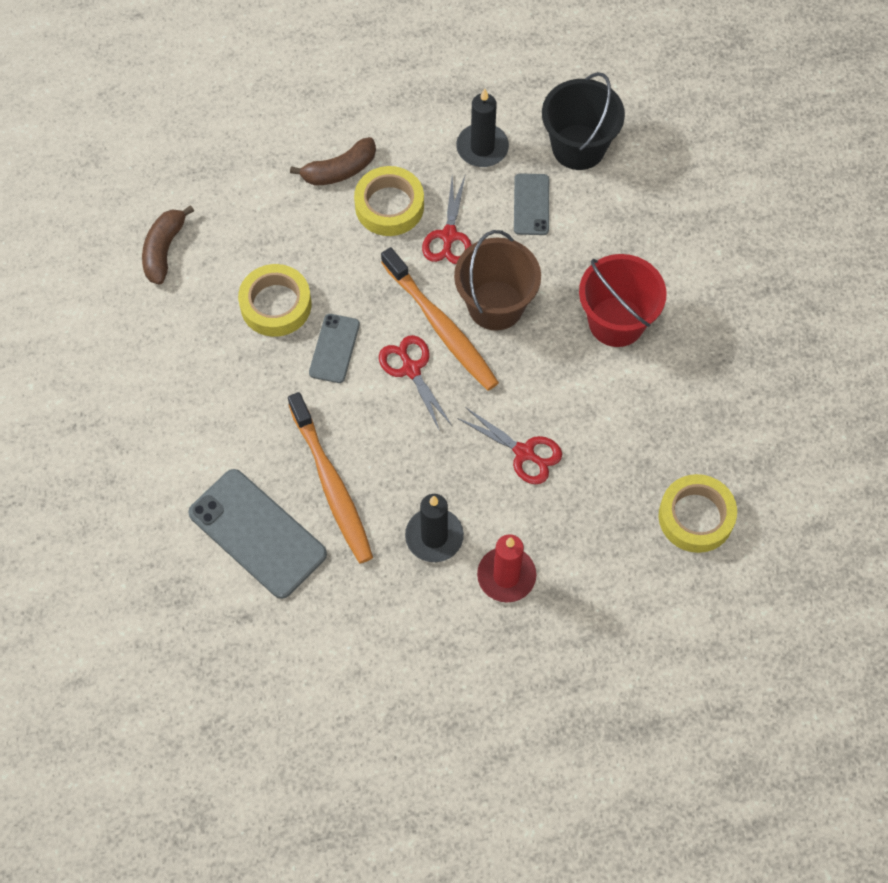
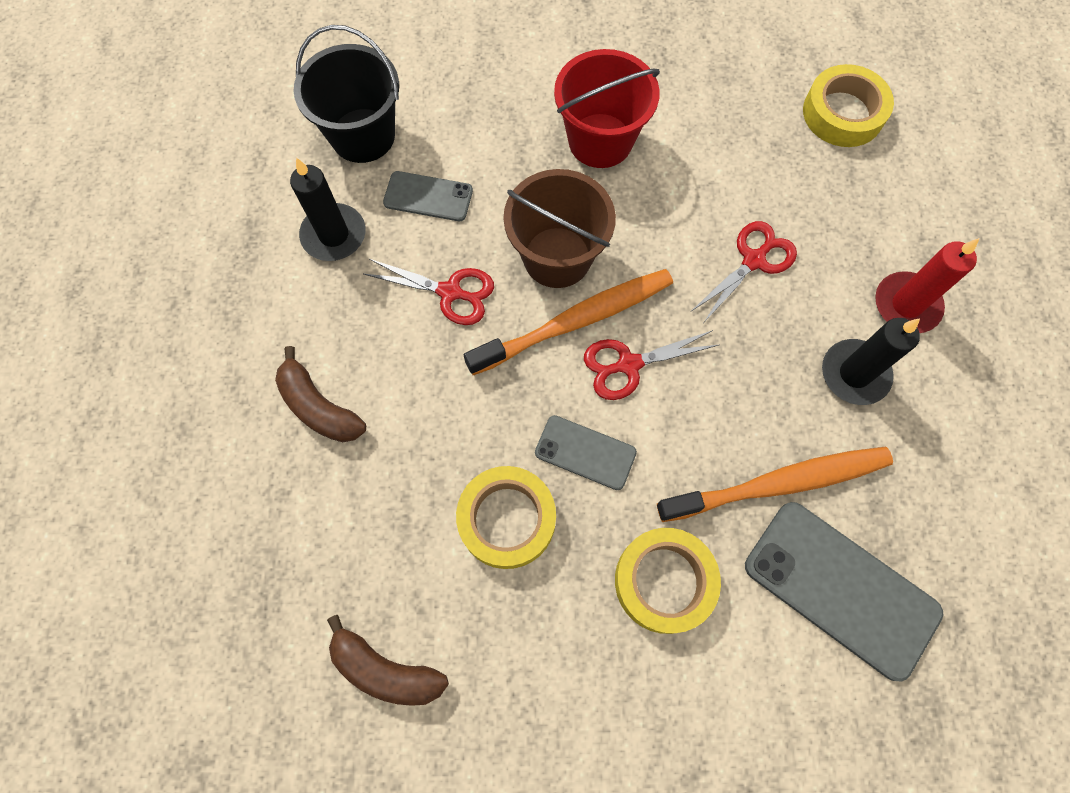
camera: 80 degrees left, 5 degrees up
(257, 533) = (841, 588): grey phone -> grey phone turned 75 degrees clockwise
(340, 170) = (319, 407): brown banana -> brown banana turned 150 degrees clockwise
(389, 206) = (390, 354): yellow tape -> yellow tape (664, 581)

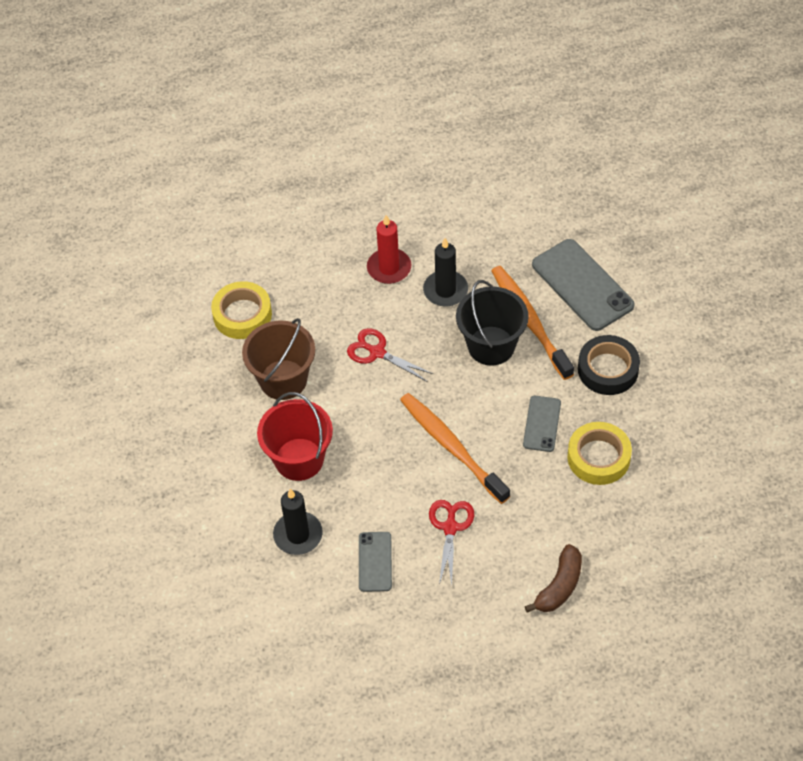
camera: 100 degrees left, 15 degrees down
(334, 235) = (424, 617): black candle -> black candle (298, 535)
(363, 135) = (330, 622): black bucket -> black bucket (491, 346)
(386, 669) = (709, 500): brown banana -> none
(557, 257) = (405, 467): brown bucket -> brown bucket (283, 380)
(628, 364) = (474, 411): red scissors -> none
(664, 581) = (608, 369): yellow tape -> black tape
(841, 588) = (582, 285): grey phone -> grey phone turned 60 degrees counterclockwise

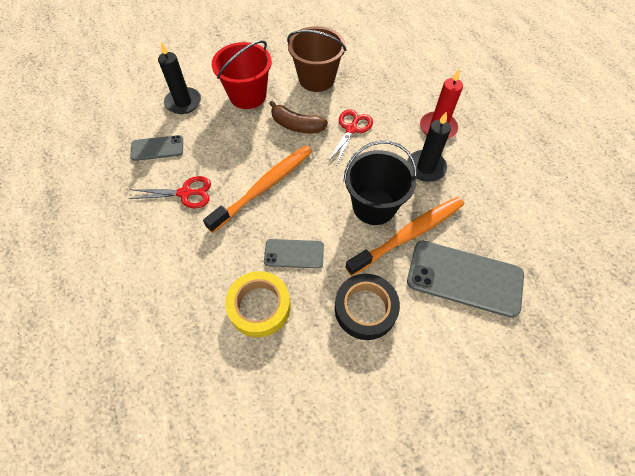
camera: 80 degrees right, 5 degrees up
(242, 315) = (370, 51): yellow tape -> none
(559, 586) = (120, 281): brown banana -> brown banana (296, 125)
(582, 285) = (464, 278): grey phone -> grey phone turned 60 degrees clockwise

